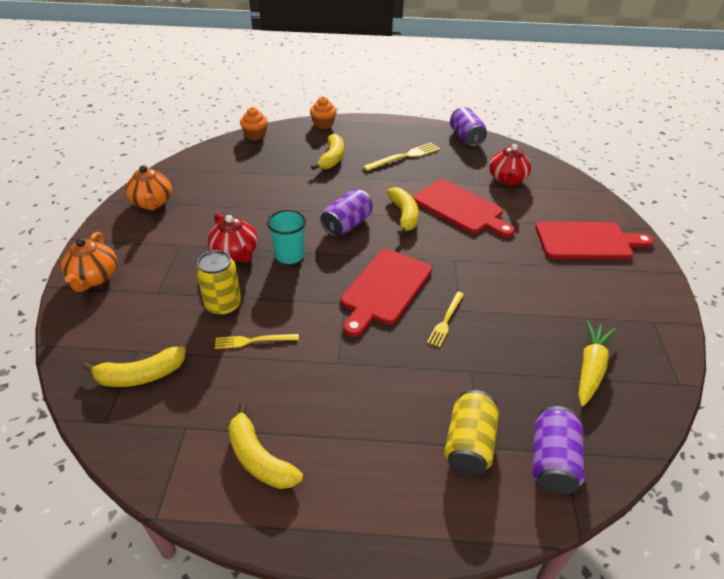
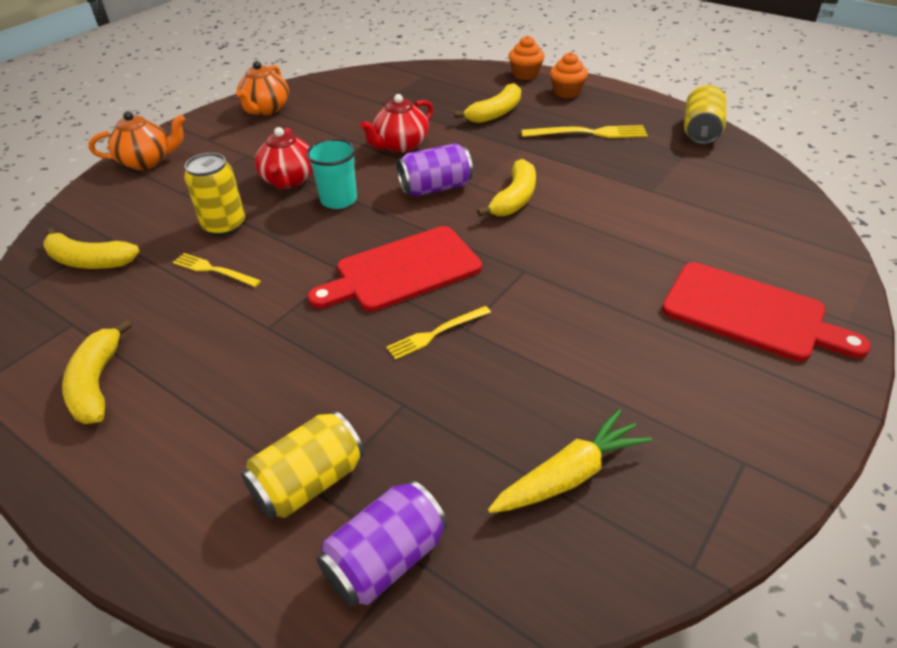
camera: 35 degrees right, 0 degrees up
(94, 278) = (147, 161): orange teapot -> orange teapot turned 135 degrees counterclockwise
(255, 135) = (435, 69): orange cupcake -> orange cupcake (566, 92)
(460, 208) = (599, 212): red cutting board -> none
(466, 137) = (701, 131): purple can -> yellow can
(507, 179) = (707, 197): red teapot -> red teapot (400, 145)

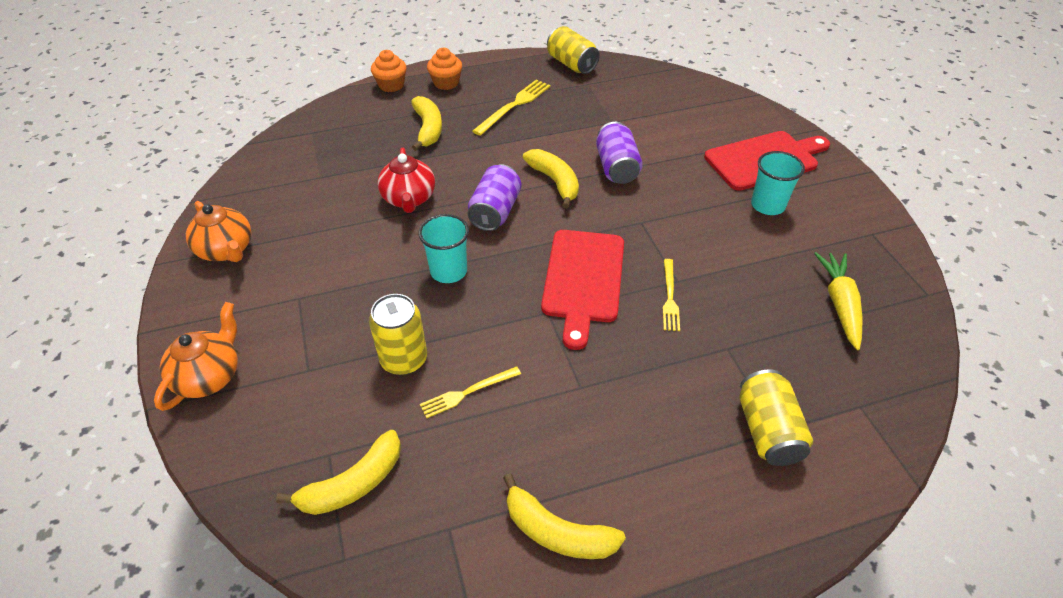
camera: 55 degrees left, 5 degrees up
(289, 180) = (379, 288): red teapot -> none
(385, 559) = (855, 419): purple can -> purple can (616, 167)
(670, 347) = (767, 205): none -> turquoise cup

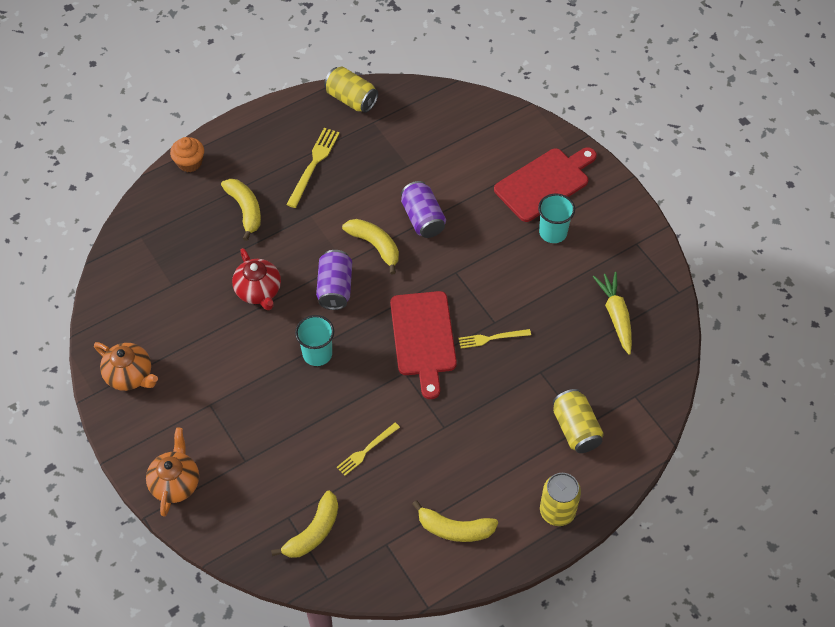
camera: 15 degrees left, 10 degrees up
(404, 359) = (312, 436): yellow can -> yellow can (557, 511)
(446, 83) = (240, 149): orange cupcake -> none
(670, 297) = (491, 338): yellow fork -> yellow fork turned 90 degrees clockwise

